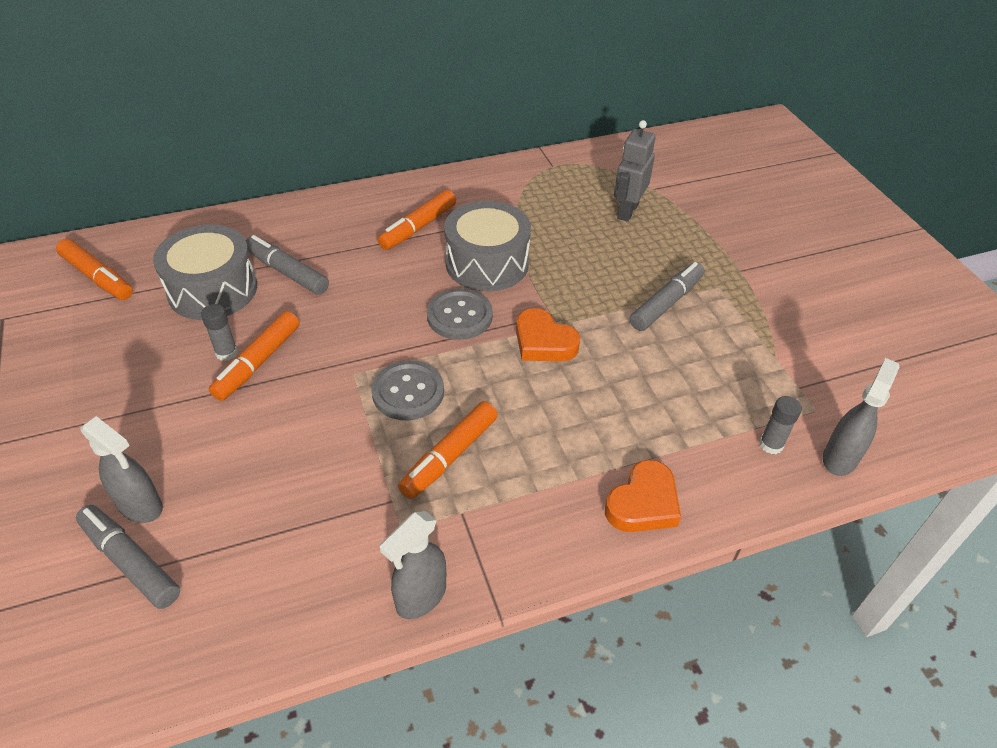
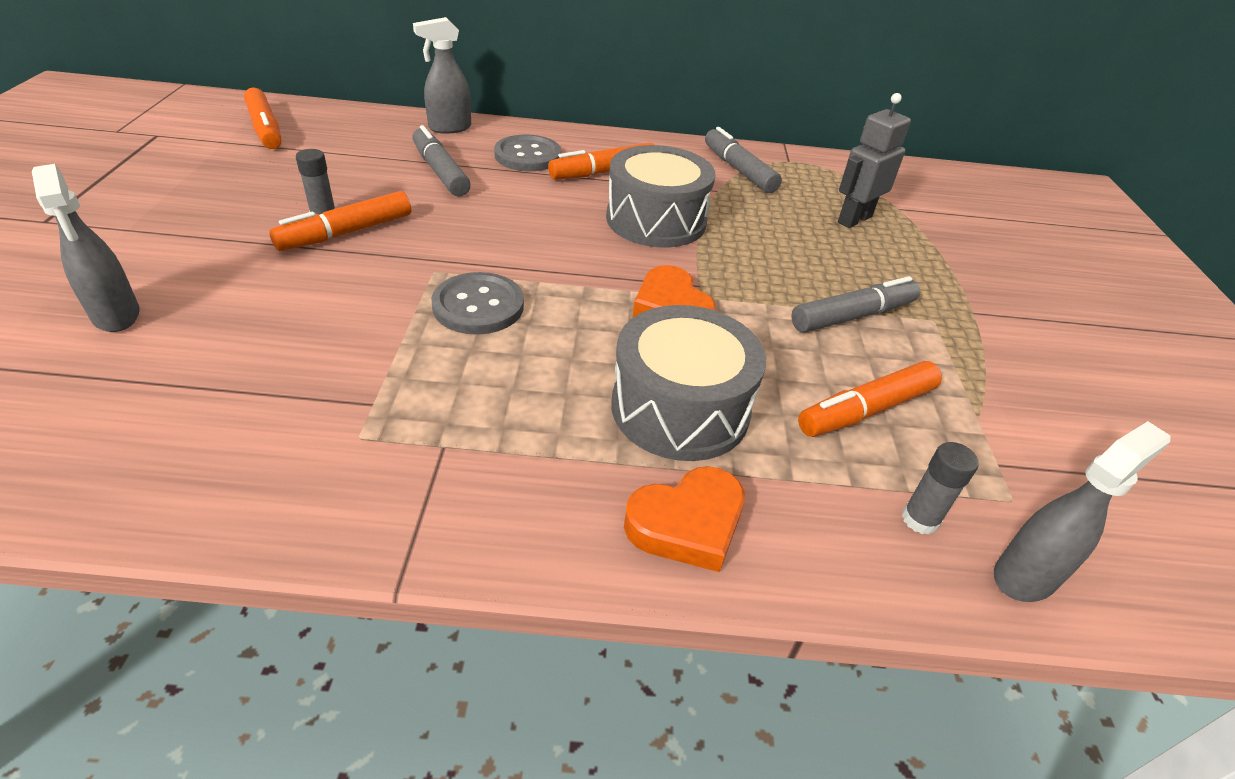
camera: 20 degrees right, 5 degrees down
(131, 562) = (55, 361): grey marker -> grey marker (739, 170)
(213, 290) = (358, 165): grey drum -> grey drum (680, 408)
(420, 597) = (318, 521): grey spray bottle -> grey spray bottle (449, 128)
(450, 456) = (475, 382): orange marker -> orange marker (866, 410)
(459, 316) = (590, 256): grey button -> grey button (528, 156)

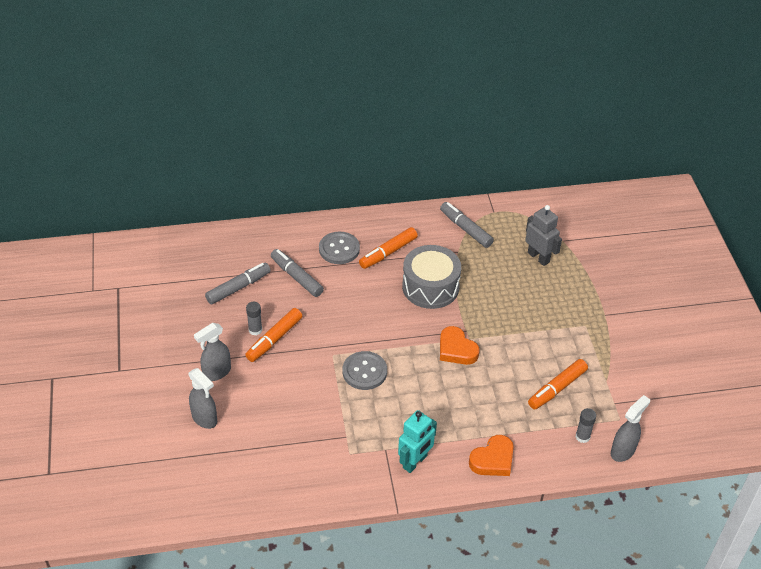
camera: 10 degrees left, 5 degrees up
(265, 129) = (175, 265): orange marker -> none
(449, 128) = (281, 234): grey spray bottle -> grey spray bottle (216, 373)
(497, 487) = (415, 462): none -> turquoise robot
(680, 408) = (476, 407): grey drum -> none
(852, 316) = (545, 333): grey marker -> grey marker (238, 288)
(854, 219) = (538, 257): grey robot -> grey robot turned 105 degrees clockwise

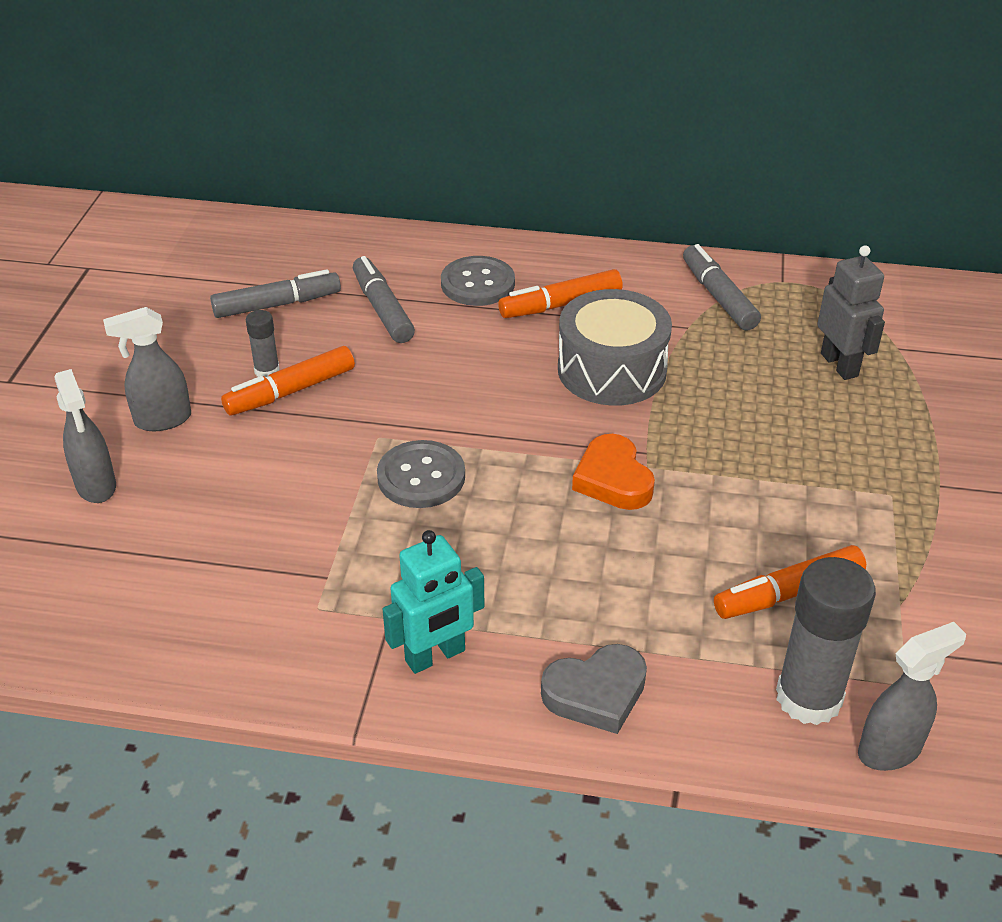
camera: 20 degrees right, 5 degrees down
(493, 460) = (596, 693): orange heart -> grey heart
(582, 437) = (808, 698): grey glue stick -> grey glue stick, size x2.01

